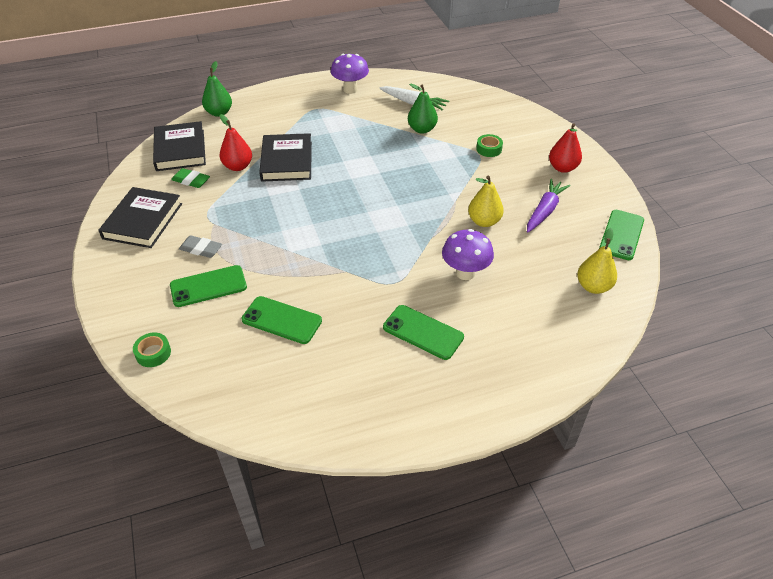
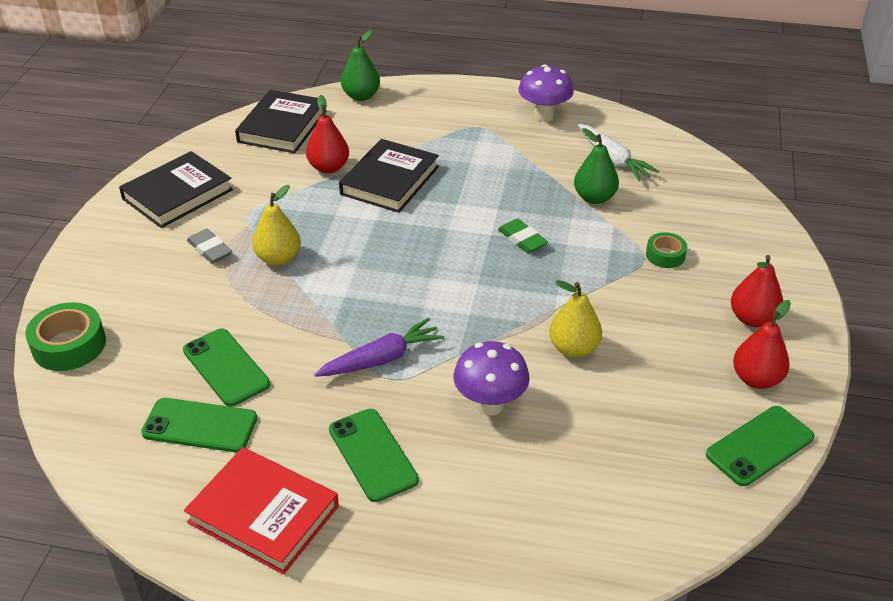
camera: 30 degrees right, 5 degrees down
(153, 353) = (69, 345): green tape -> green tape, size x1.67
(191, 181) = (264, 166): green eraser -> green eraser (522, 239)
(208, 286) = (182, 295): green phone -> green phone (200, 425)
(388, 399) = (263, 514): none -> red book
(544, 211) = (672, 367): purple carrot -> purple carrot (381, 359)
(591, 200) = (756, 379): none -> red pear
(593, 286) = (652, 498): yellow pear -> yellow pear (278, 258)

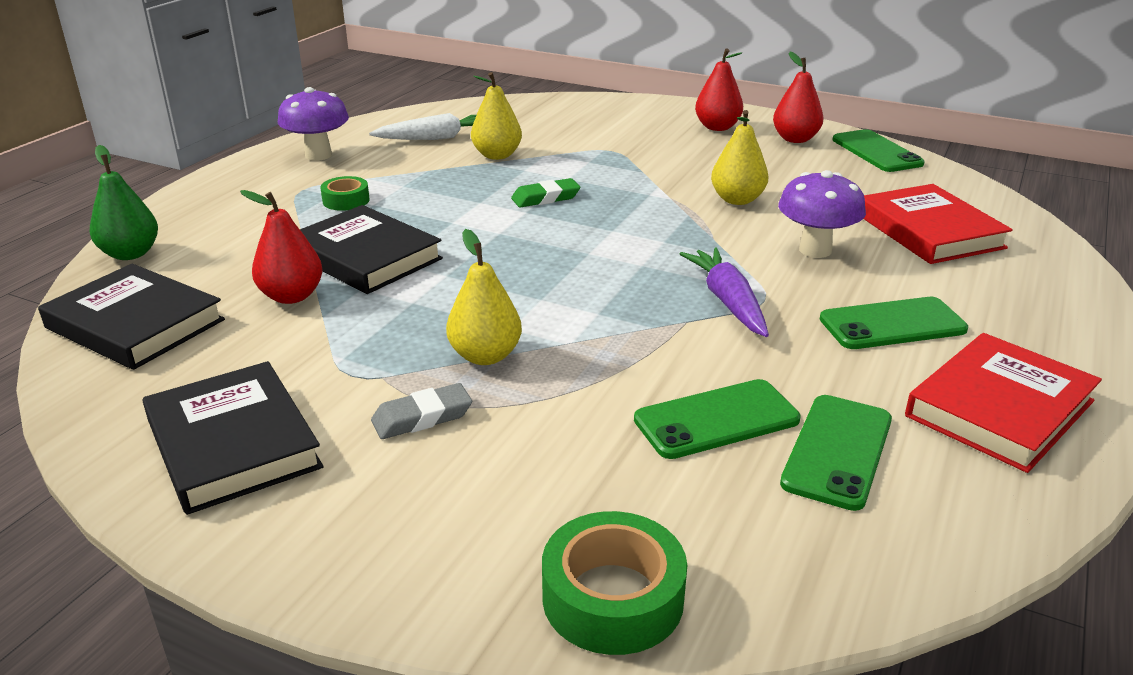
camera: 75 degrees left, 10 degrees down
(565, 485) = (929, 231): none -> red book
(594, 198) = (497, 155): green pear -> yellow pear
(665, 255) = (611, 142): green tape -> green tape (346, 200)

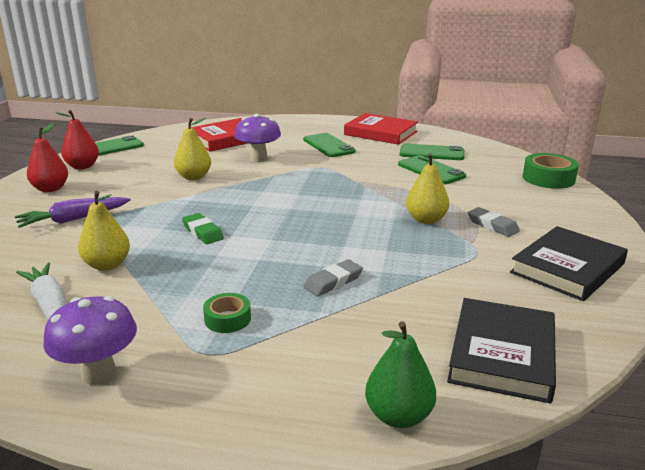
camera: 105 degrees left, 5 degrees down
(291, 296) = (410, 296): red pear -> none
(365, 257) = (333, 282): black book -> grey eraser
(727, 301) = (327, 173): purple carrot -> purple carrot (73, 219)

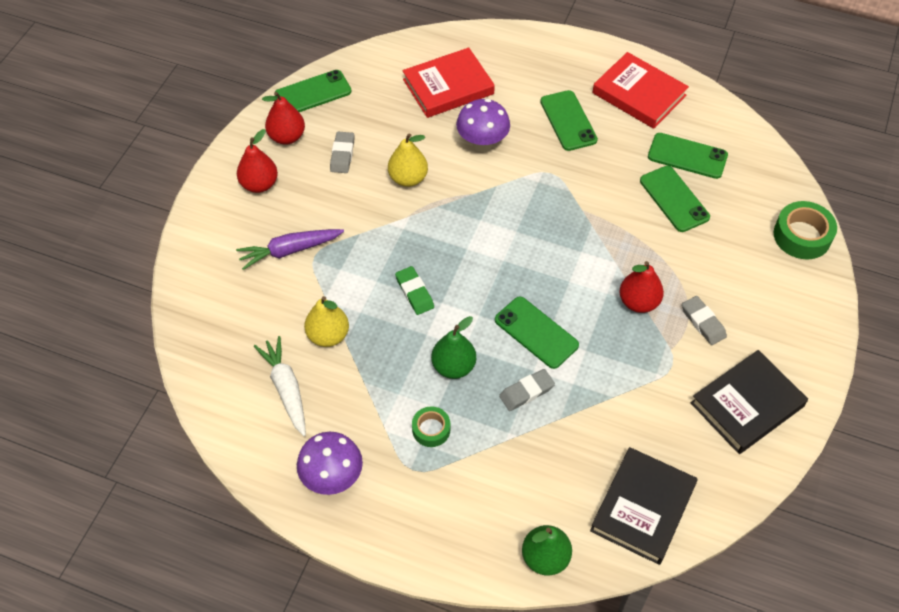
camera: 10 degrees right, 30 degrees up
(133, 171) = (342, 155): none -> grey eraser
(249, 272) = (453, 366): none -> green pear
(332, 244) = (536, 332): none -> green phone
(426, 220) = (638, 302): yellow pear -> red pear

